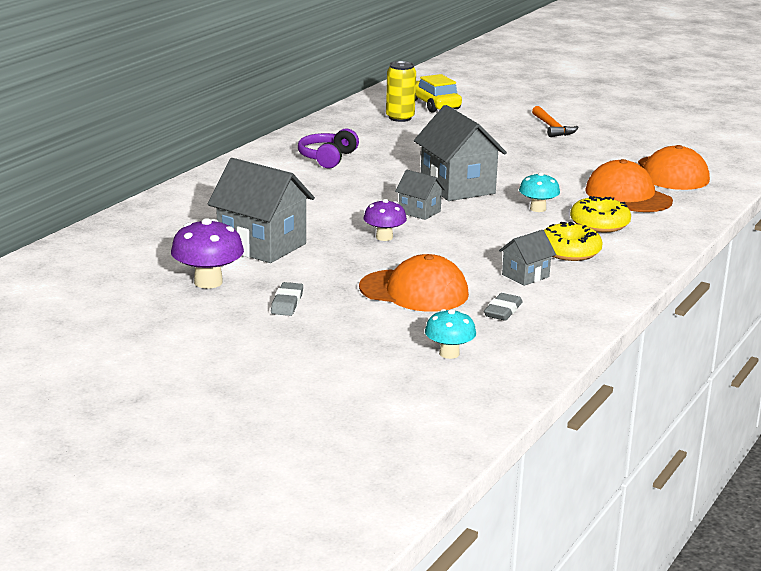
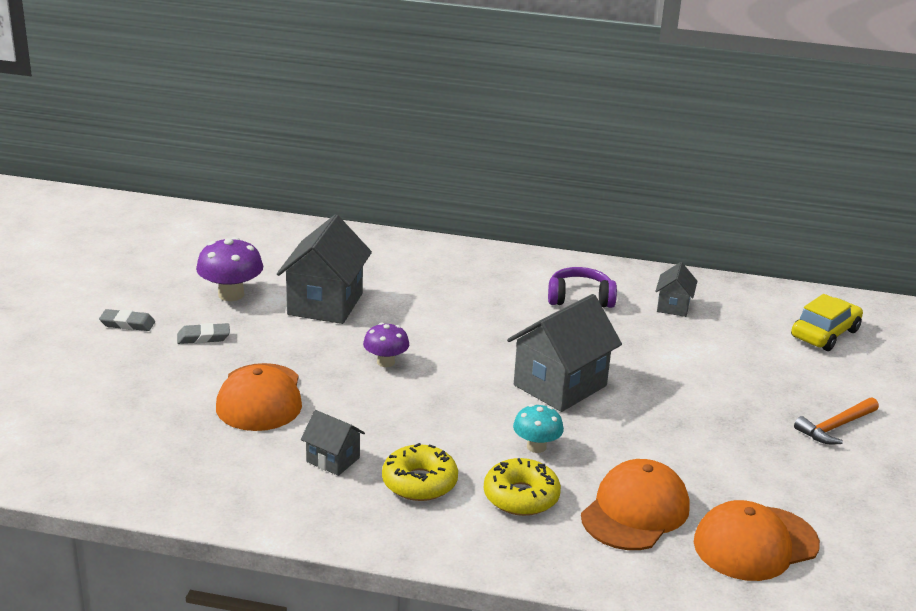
camera: 70 degrees right, 5 degrees up
(400, 118) = (752, 319): yellow can -> none
(419, 212) = (469, 372): grey house -> grey house (673, 306)
(449, 354) = (124, 436): turquoise mushroom -> none
(503, 311) = (235, 456): grey eraser -> grey eraser (127, 324)

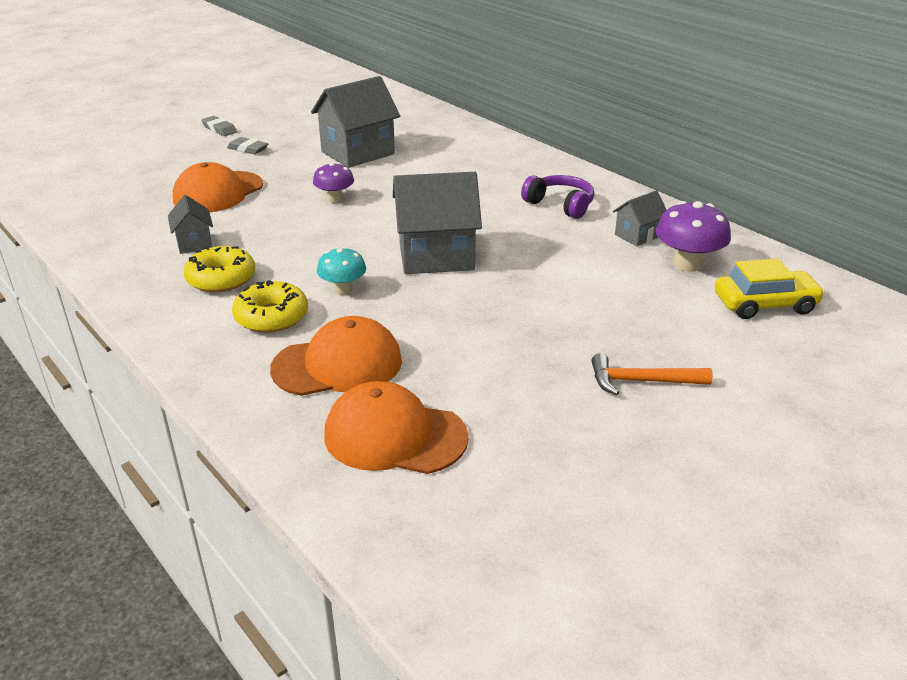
camera: 40 degrees right, 5 degrees up
(231, 294) = (308, 131): purple mushroom -> purple mushroom (687, 264)

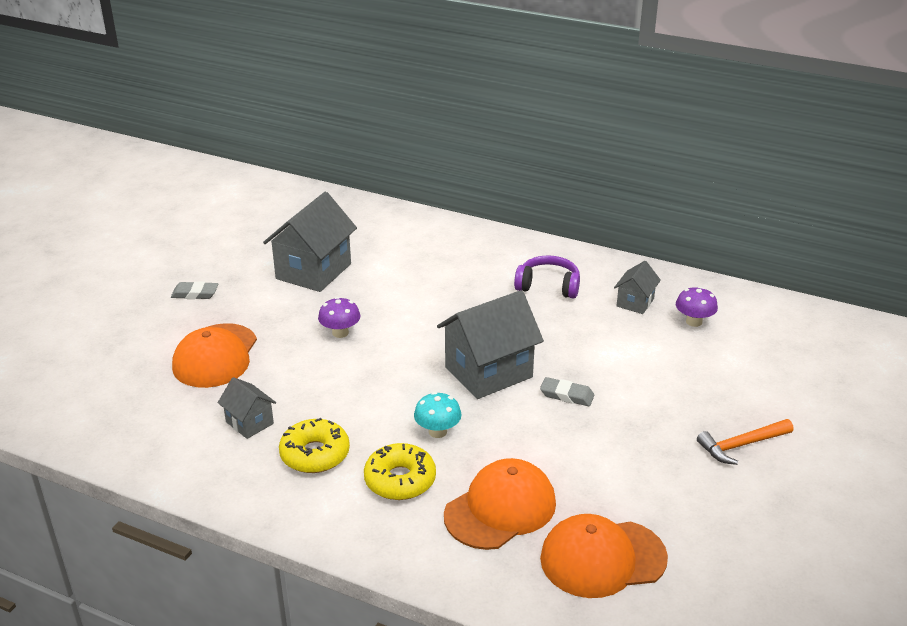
camera: 25 degrees left, 0 degrees up
(219, 129) = (138, 275): grey eraser -> grey eraser (567, 395)
(687, 264) = (694, 322): purple mushroom -> purple mushroom, size x0.65
(765, 304) = (776, 345): yellow car -> none

